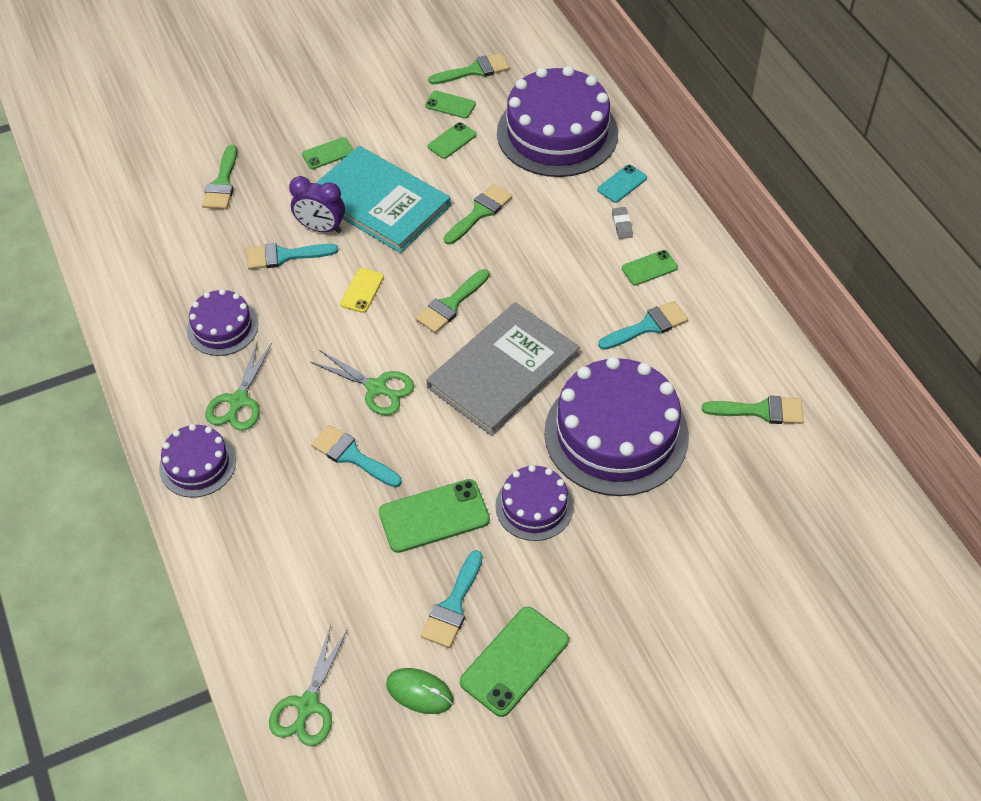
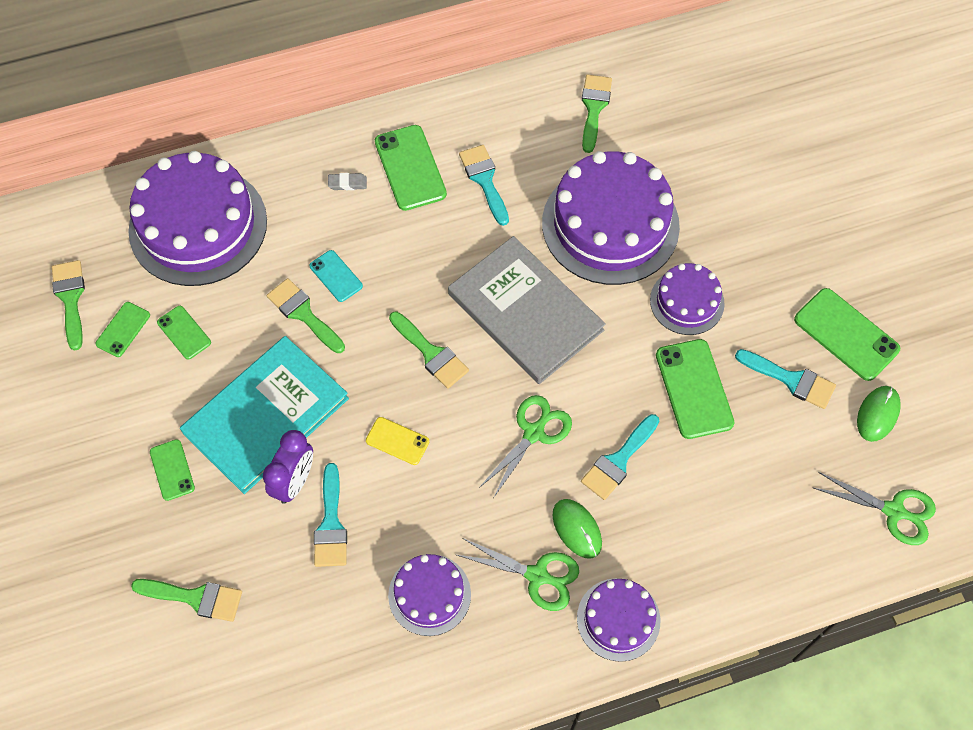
camera: 85 degrees left, 10 degrees up
(283, 427) = (577, 529): none -> green mouse
(622, 184) = (289, 175): turquoise phone -> turquoise phone (336, 276)
(649, 268) = (410, 168): green phone -> green phone, size x1.75

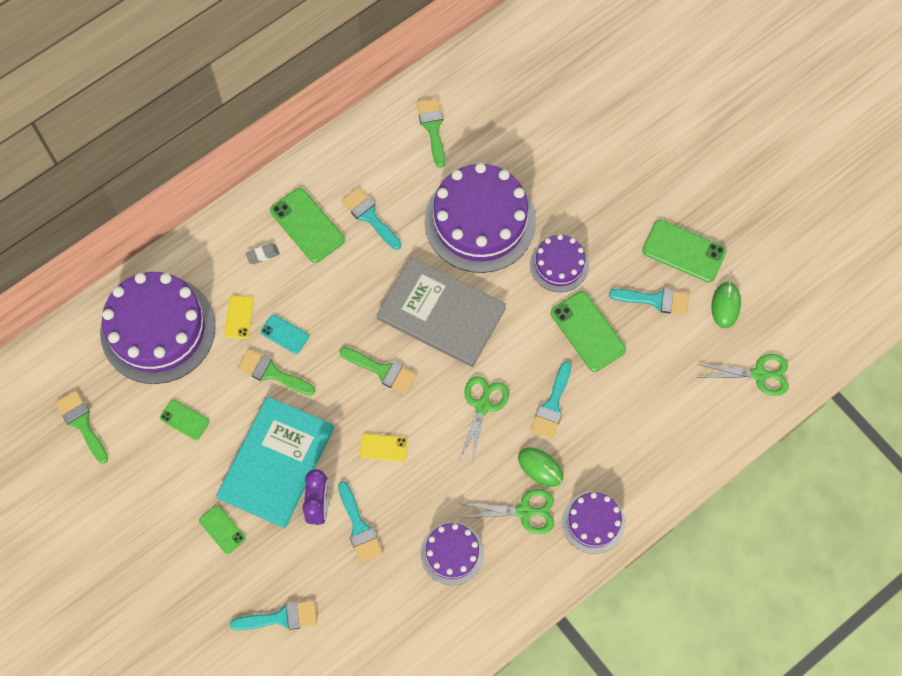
camera: 20 degrees left, 5 degrees up
(123, 329) = (135, 434): green phone -> none
(195, 598) = (281, 618): green brush -> turquoise brush
(293, 241) = (239, 317): none -> yellow phone

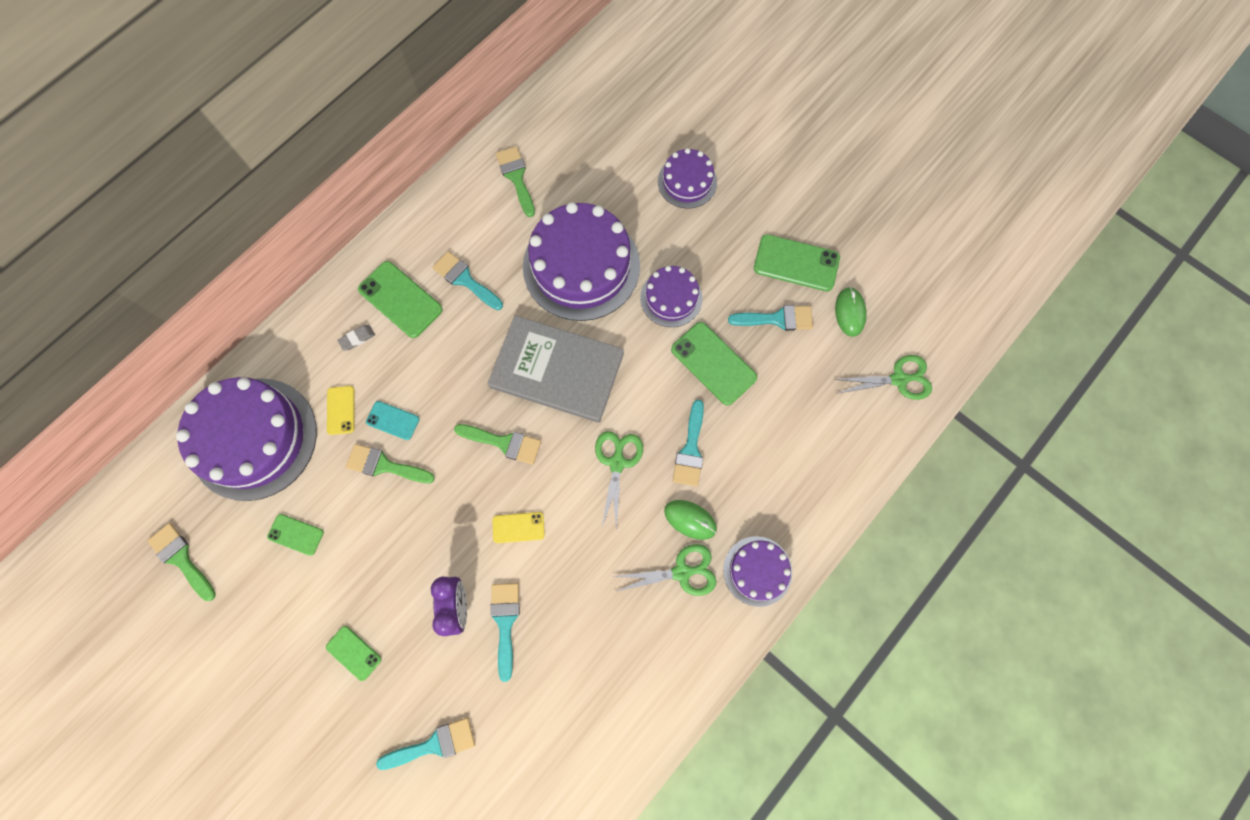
camera: 10 degrees left, 5 degrees up
(276, 463) = (403, 565): turquoise book -> none
(359, 527) = (505, 622): turquoise brush -> turquoise brush turned 150 degrees counterclockwise
(452, 553) = (612, 634): purple cake -> purple cake (687, 182)

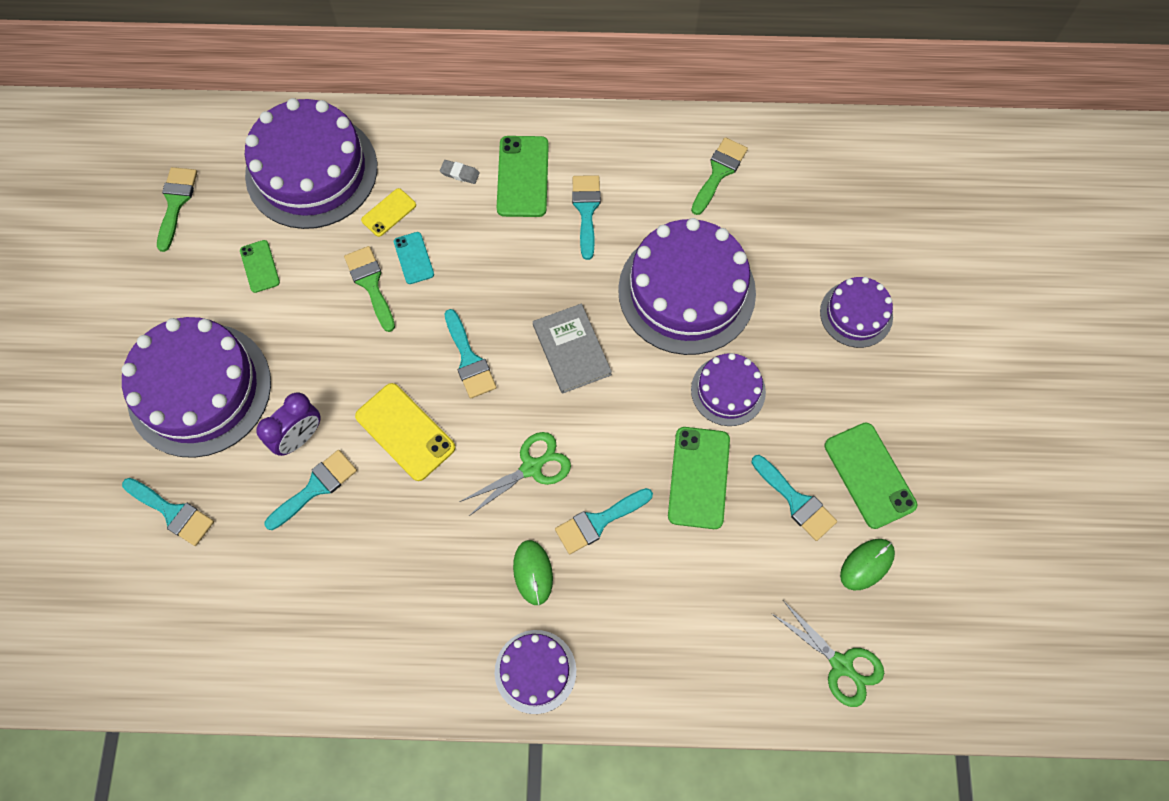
camera: 50 degrees right, 5 degrees down
(354, 653) = (199, 389): green phone -> purple cake
(503, 443) = (469, 359): green brush -> turquoise brush
(518, 527) = (405, 432): yellow phone -> yellow phone, size x1.75
(557, 370) = (571, 349): grey book -> grey book, size x0.60
(681, 572) = (478, 603): green scissors -> none

